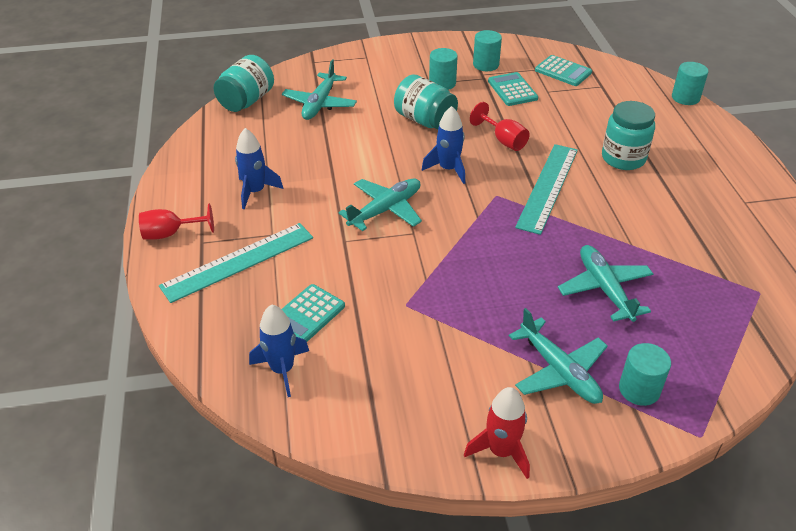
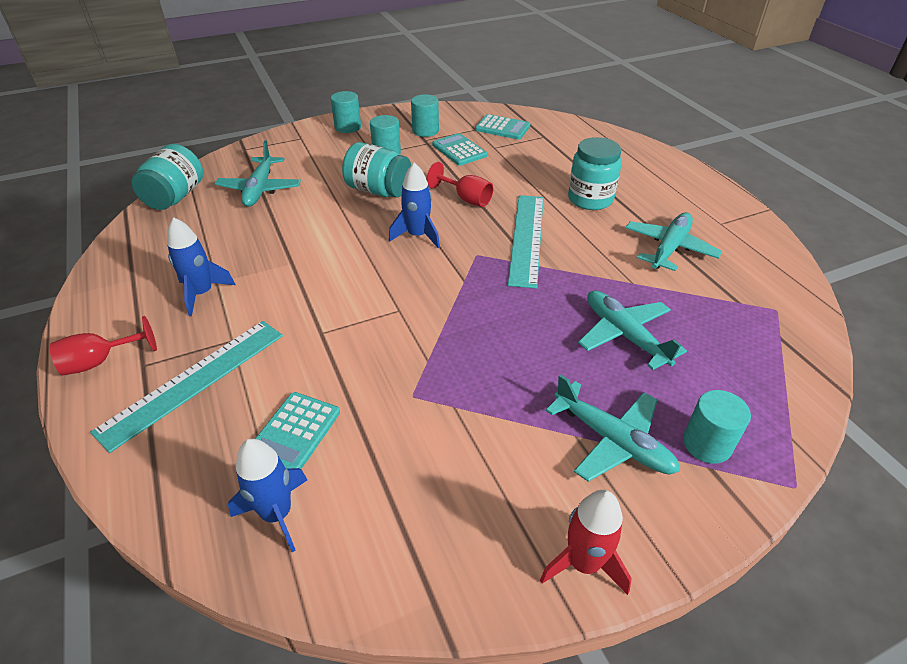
camera: 15 degrees left, 0 degrees up
(385, 210) = (360, 289): turquoise plane -> turquoise plane (669, 248)
(685, 98) = (624, 137): turquoise cylinder -> turquoise cylinder (348, 127)

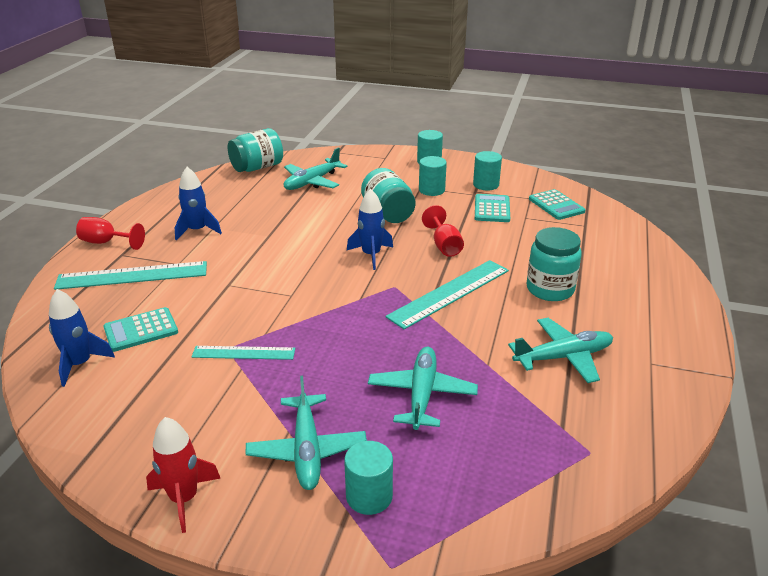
camera: 40 degrees right, 10 degrees down
(435, 390) = (244, 353): none -> turquoise ruler

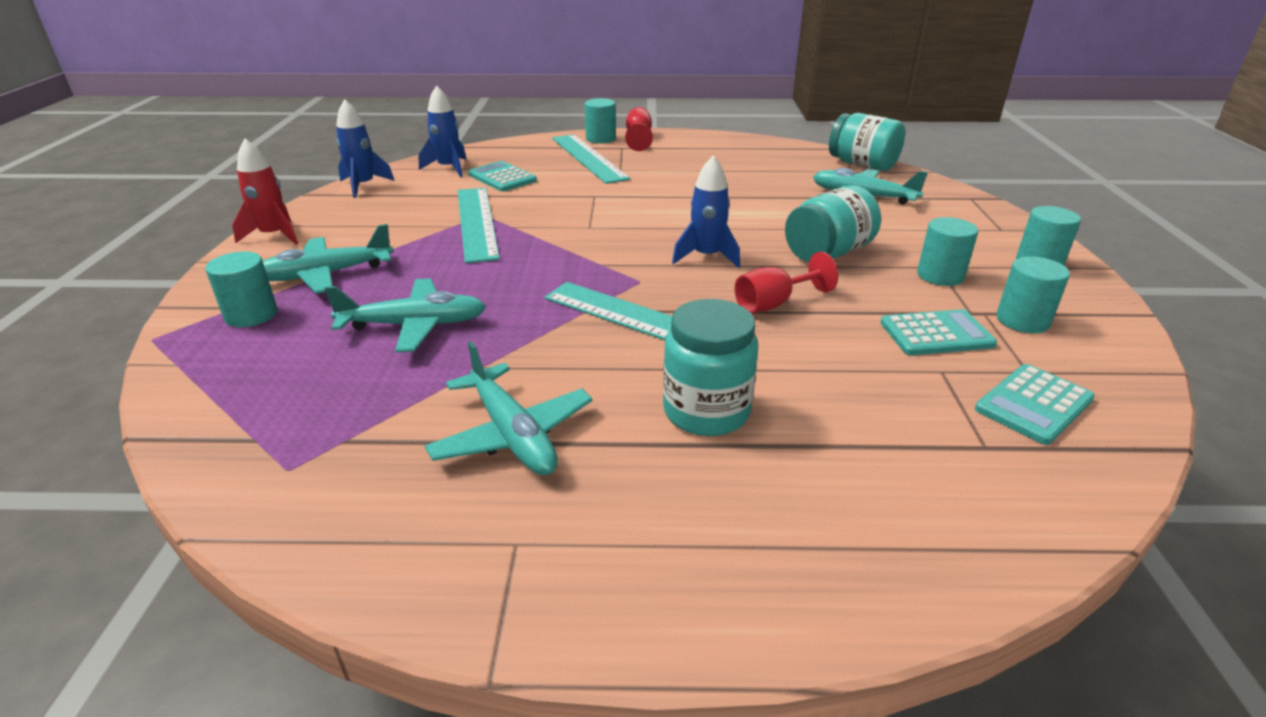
camera: 75 degrees right, 0 degrees up
(85, 262) = (600, 139): none -> turquoise cylinder
(197, 230) = (689, 165): blue rocket -> blue rocket (363, 186)
(244, 353) = (477, 222): turquoise ruler -> turquoise ruler, size x1.66

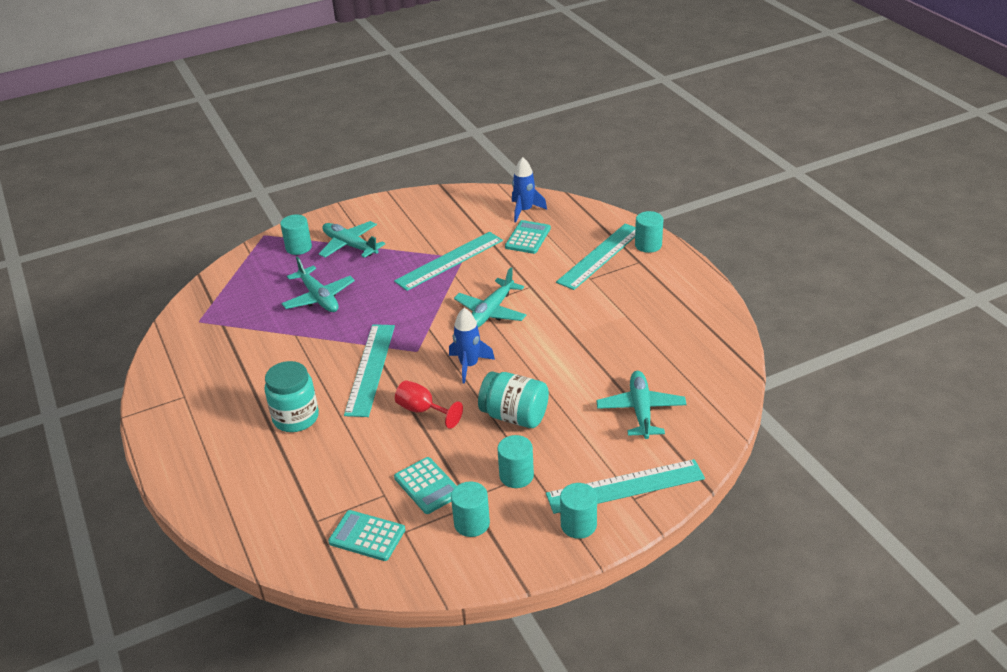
camera: 65 degrees right, 5 degrees up
(274, 235) = (380, 206): red rocket -> none
(363, 186) = (468, 196): blue rocket -> none
(512, 434) = (248, 366): turquoise plane -> turquoise plane (490, 312)
(638, 138) = (668, 261): red goblet -> none
(862, 165) = (722, 395): turquoise jar -> none
(981, 228) = (625, 486): none -> turquoise ruler

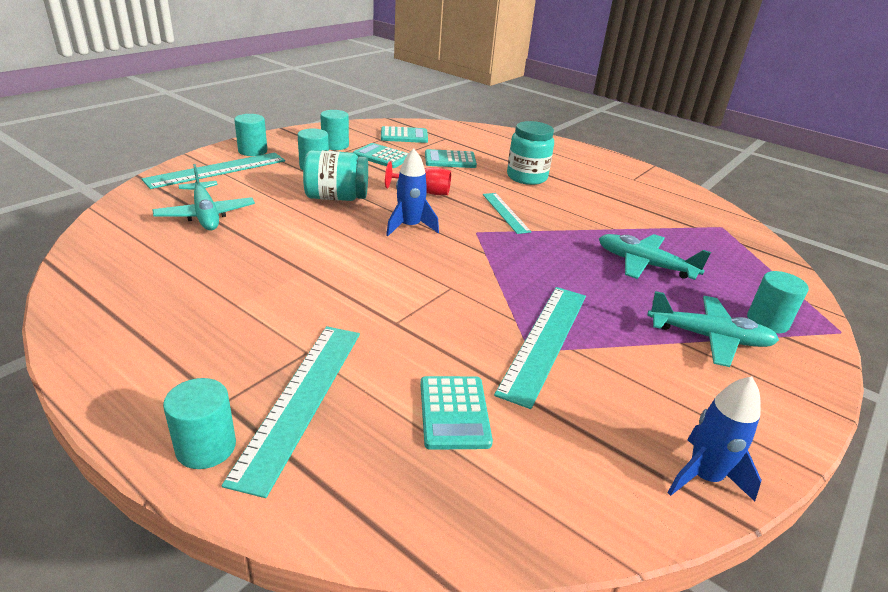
camera: 150 degrees right, 5 degrees down
(352, 465) = (450, 160): none -> turquoise calculator
(370, 369) = (505, 212): turquoise ruler -> turquoise ruler, size x0.60
(490, 312) = (426, 280): turquoise plane -> none
(525, 210) = (506, 486): blue rocket -> blue rocket (703, 477)

